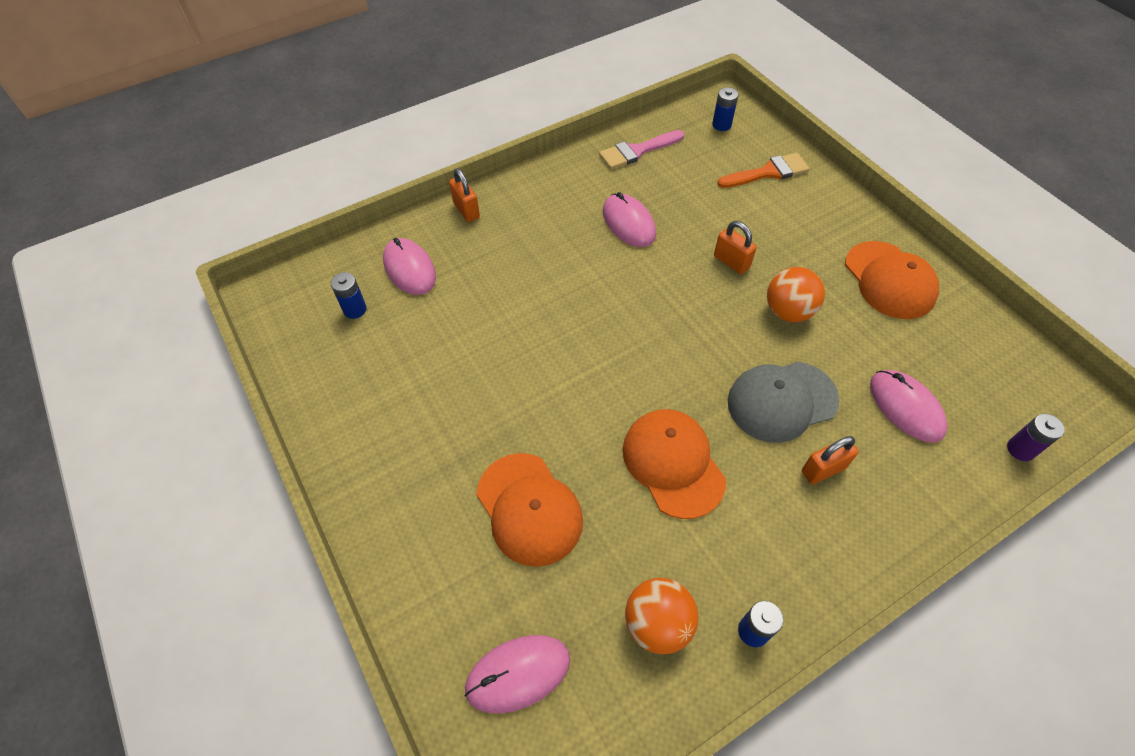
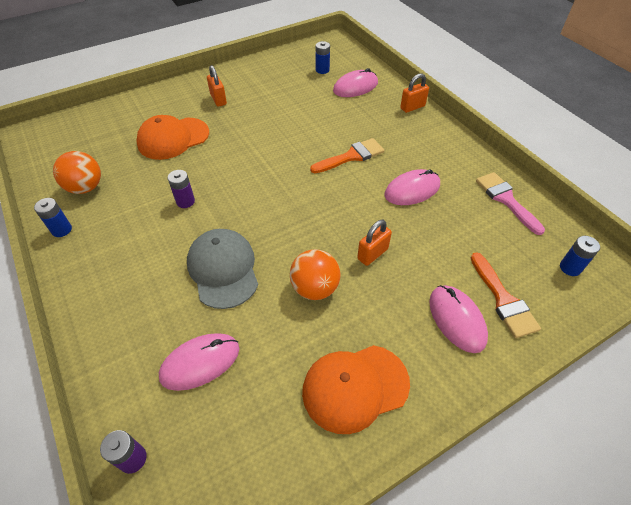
camera: 90 degrees right, 5 degrees down
(518, 674) = (85, 135): pink mouse -> pink mouse (456, 319)
(570, 276) = (351, 156): none -> orange brush
(673, 463) = (185, 201): orange cap -> purple battery
(823, 469) = (157, 287): orange padlock -> orange padlock (218, 99)

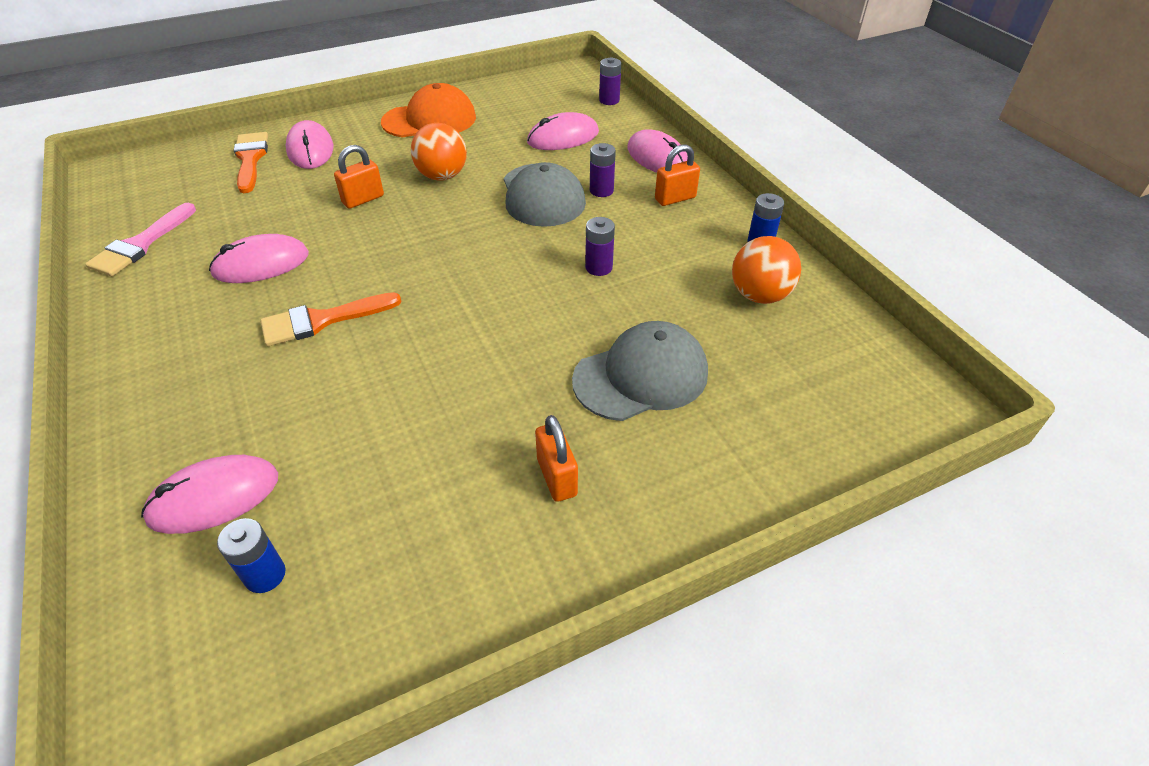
camera: 175 degrees left, 5 degrees down
(106, 332) = (657, 158): none -> pink mouse
(171, 279) = (601, 190): none -> purple battery
(173, 138) = (641, 376): orange cap -> grey cap
(412, 107) = (129, 422): orange padlock -> orange padlock (675, 198)
(506, 199) = (140, 244): pink brush -> pink brush turned 45 degrees clockwise
(570, 268) = (150, 177): blue battery -> none

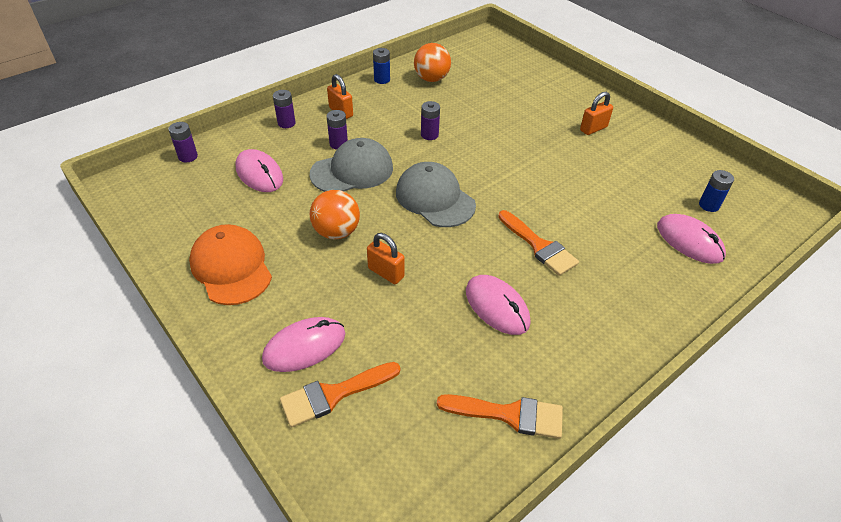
camera: 105 degrees left, 0 degrees up
(140, 244) = (509, 415): pink brush -> orange brush
(641, 376) = (514, 111): grey cap -> grey cap (435, 198)
(657, 158) = (286, 123): pink mouse -> purple battery

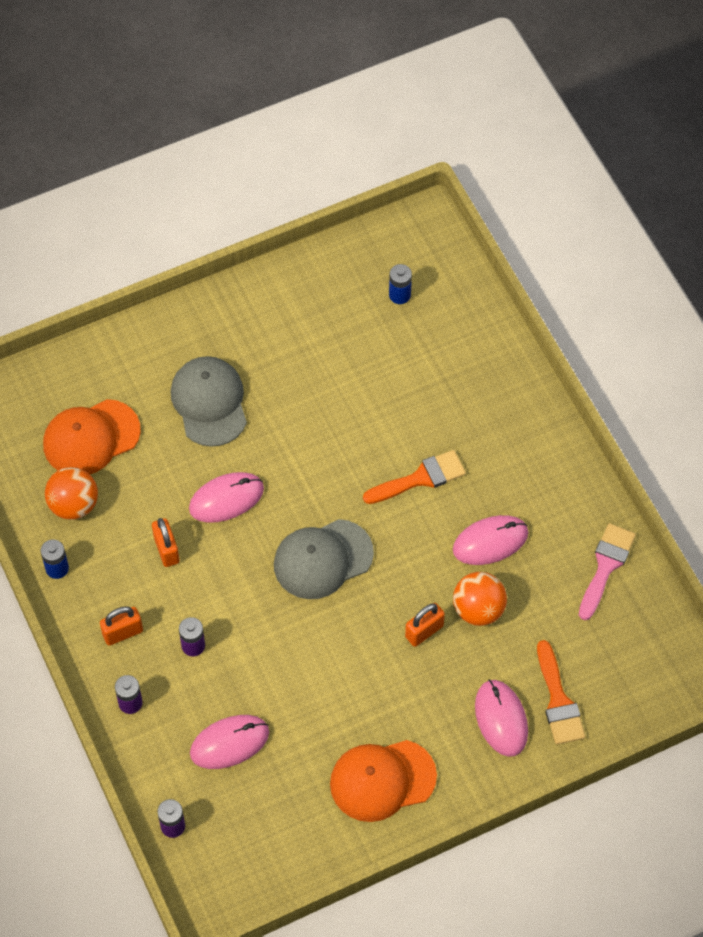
camera: 75 degrees left, 15 degrees up
(336, 232) = (353, 670): orange ball -> orange ball (478, 609)
(352, 171) = (251, 638): grey cap -> grey cap (209, 402)
(429, 135) = (202, 537): purple battery -> none
(485, 78) = (91, 438): none -> orange cap
(509, 415) = (606, 566): orange brush -> pink brush
(593, 129) = (239, 351): orange padlock -> orange padlock (166, 550)
(689, 241) = (446, 338): pink mouse -> pink mouse (226, 499)

